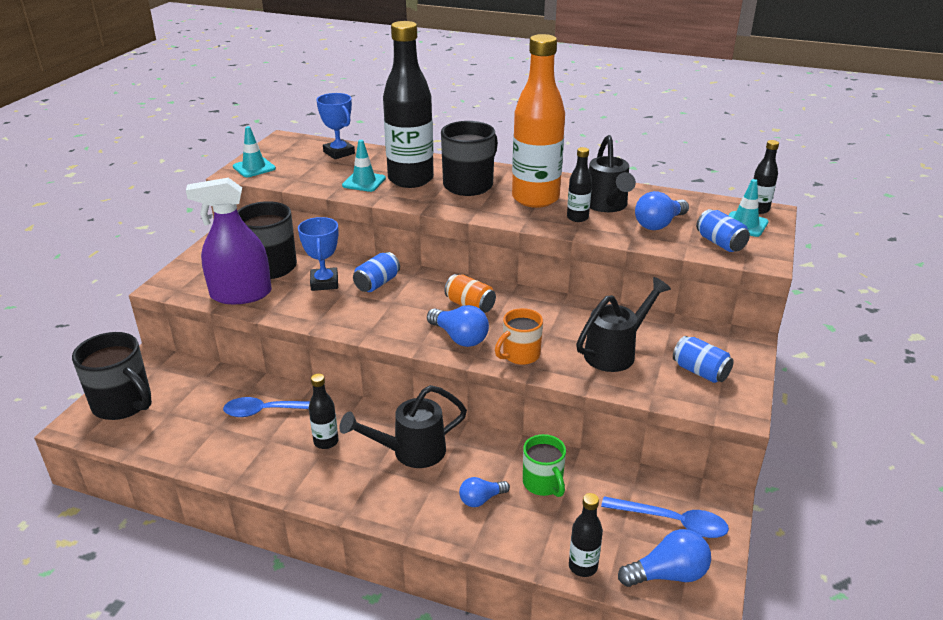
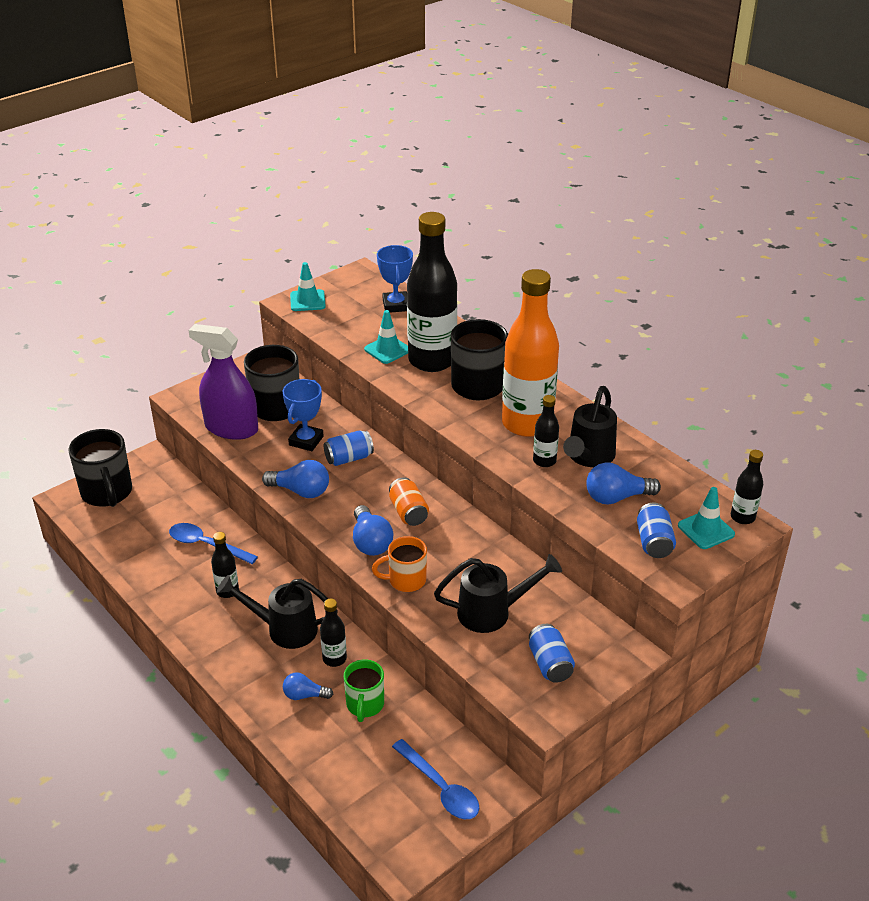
camera: 30 degrees right, 5 degrees up
(583, 566) = (334, 787): black bottle -> black bottle (334, 659)
(668, 574) = (394, 827): blue light bulb -> blue light bulb (301, 491)

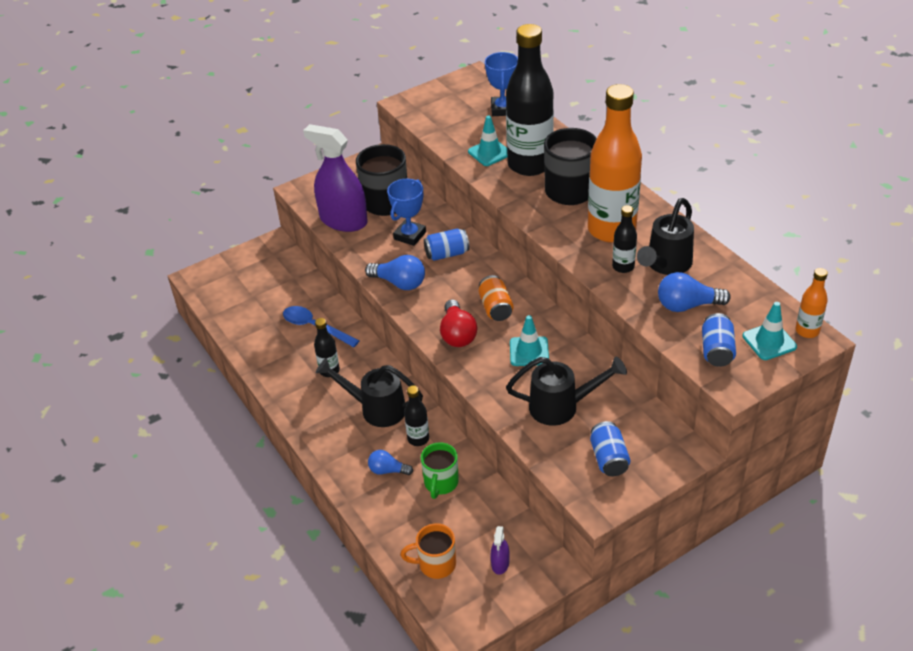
camera: 10 degrees right, 5 degrees up
(107, 493) = (232, 275): black mug -> none
(307, 301) = (421, 102): turquoise traffic cone -> turquoise traffic cone (529, 351)
(370, 542) = (457, 334): blue light bulb -> red light bulb
(406, 580) = (485, 372): orange mug -> orange mug (436, 564)
(440, 788) = (500, 563): blue spoon -> purple spray bottle
(742, 517) = (807, 331): black bottle -> orange bottle

